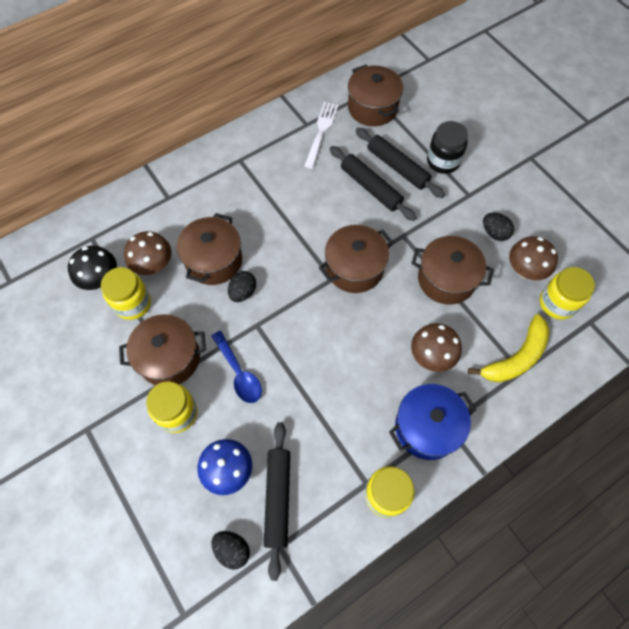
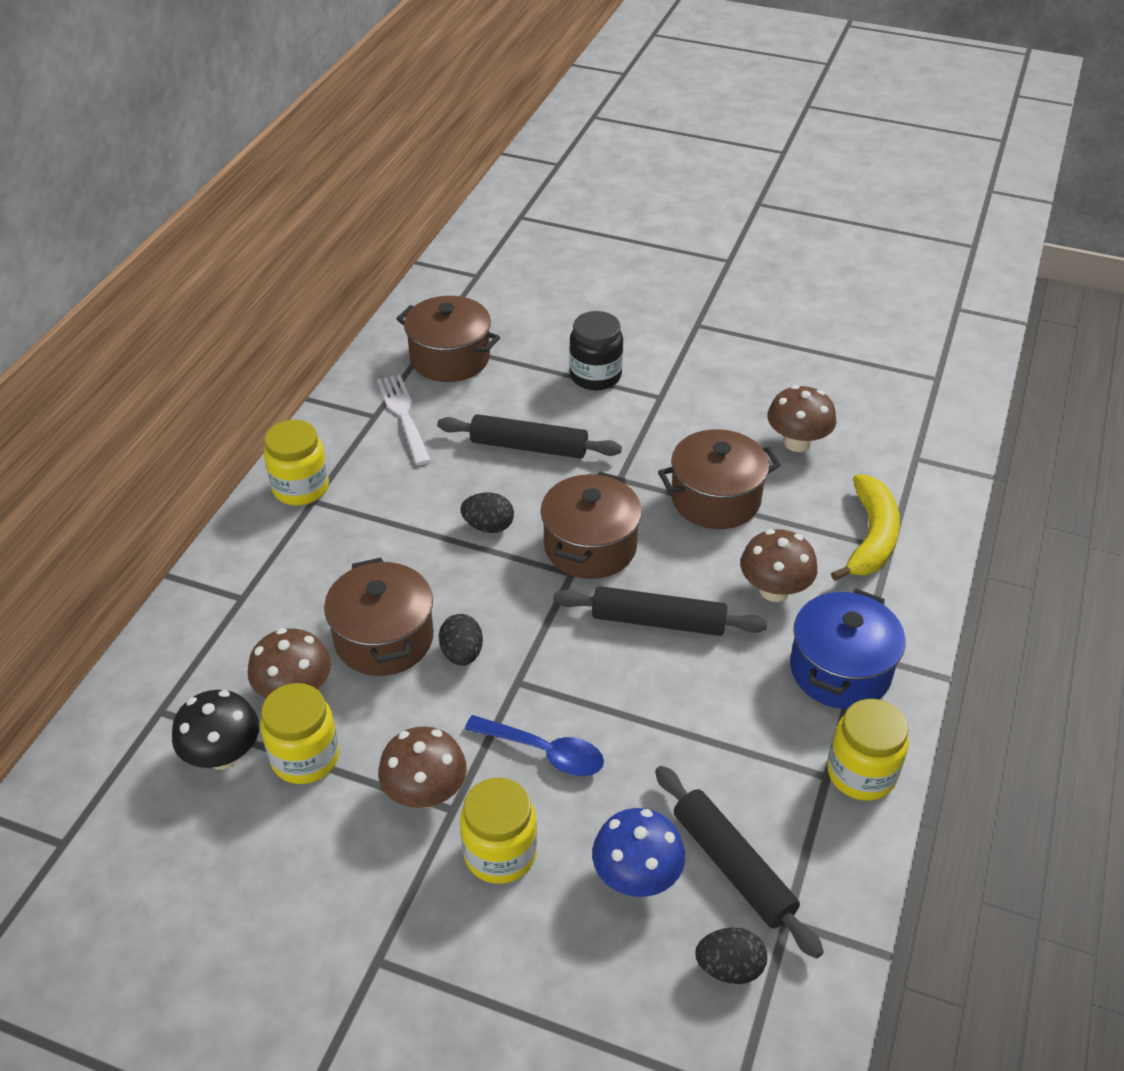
camera: 35 degrees left, 20 degrees down
(169, 358) = (425, 793): brown pot -> brown mushroom
(397, 167) = (543, 409): black rolling pin -> black rolling pin (658, 621)
(494, 233) = (727, 422): black egg -> black egg (488, 526)
(557, 303) = (863, 458): yellow jar -> yellow jar (301, 488)

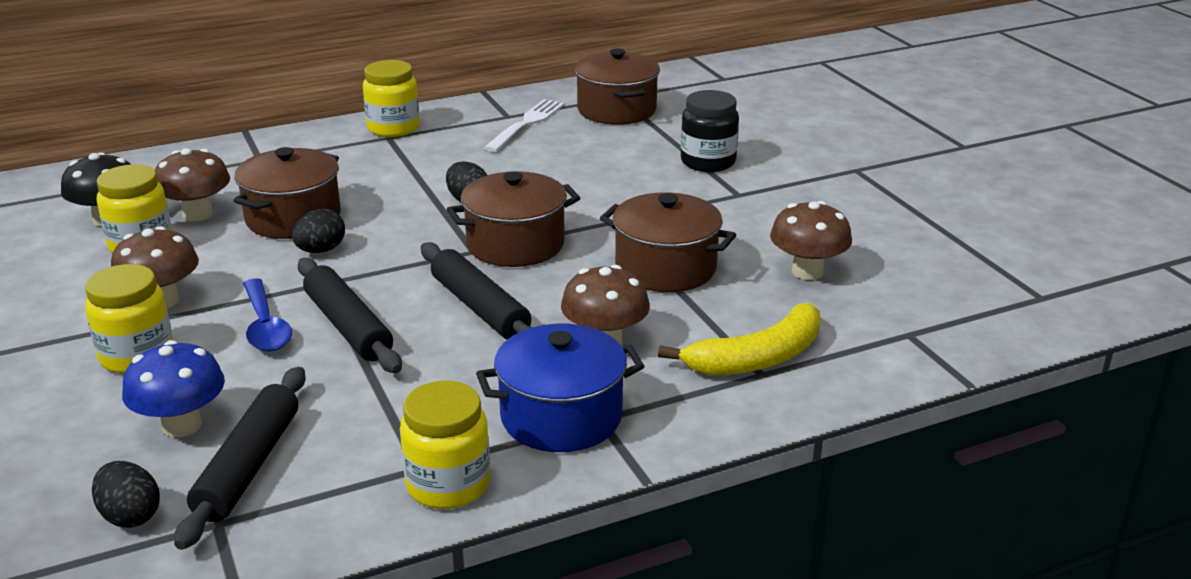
camera: 45 degrees right, 15 degrees down
(529, 447) = (579, 175): black rolling pin -> black rolling pin (348, 327)

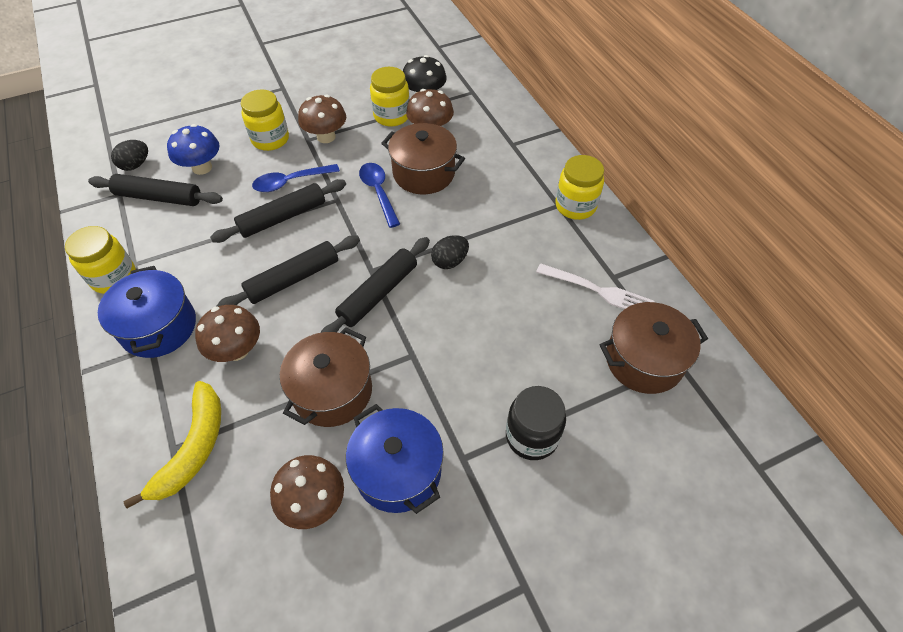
camera: 90 degrees right, 25 degrees up
(321, 250) = (378, 192): black egg -> blue spoon
(515, 244) = (378, 293): brown pot -> black rolling pin
(757, 358) = (193, 447): yellow banana -> yellow banana turned 135 degrees counterclockwise
(759, 226) = (398, 470): none -> blue pot

